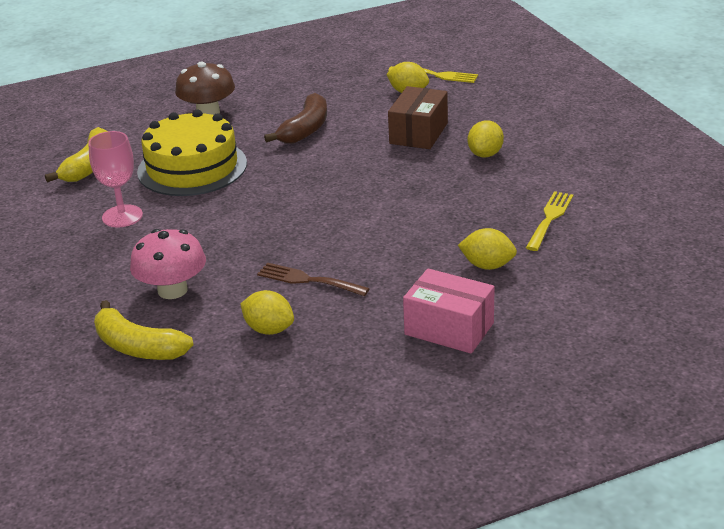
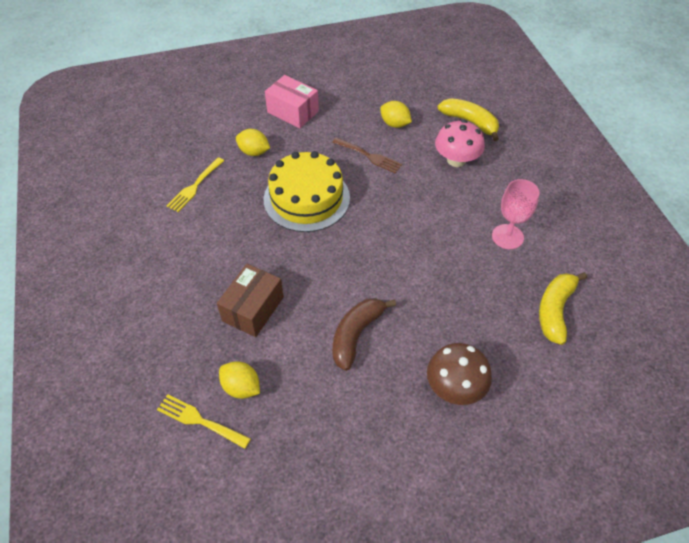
camera: 175 degrees left, 20 degrees up
(192, 167) = (460, 292): yellow cake -> yellow cake (306, 198)
(485, 154) = (207, 267): yellow lemon -> none

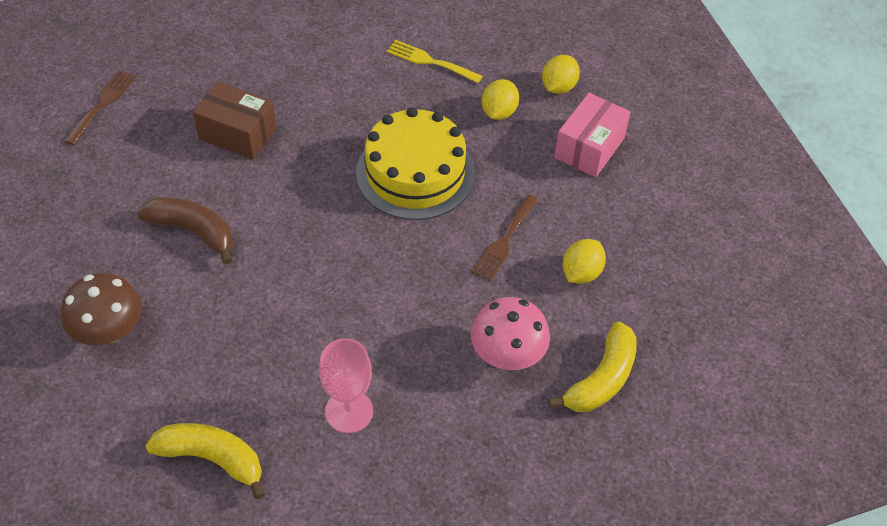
camera: 85 degrees right, 0 degrees up
(199, 420) = (102, 104): yellow fork -> brown fork
(241, 387) = (136, 133): yellow lemon -> yellow lemon (558, 87)

